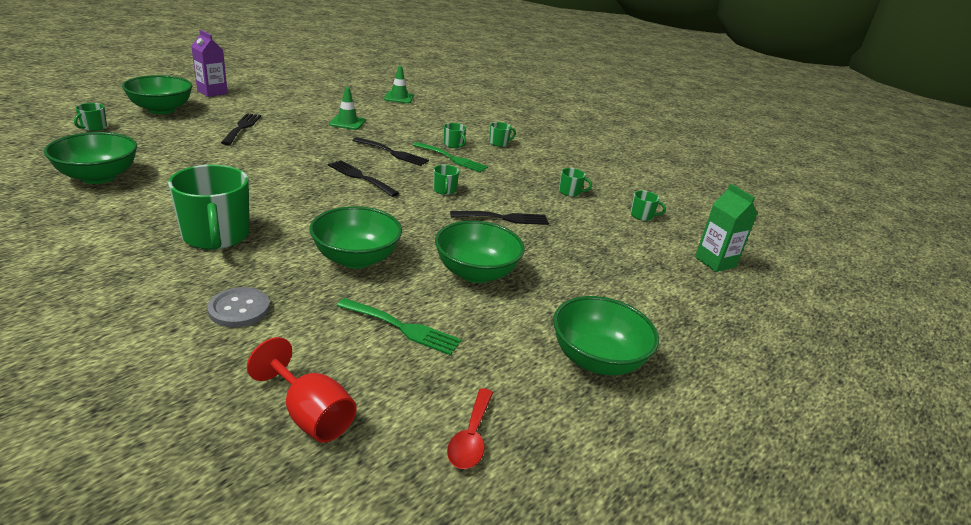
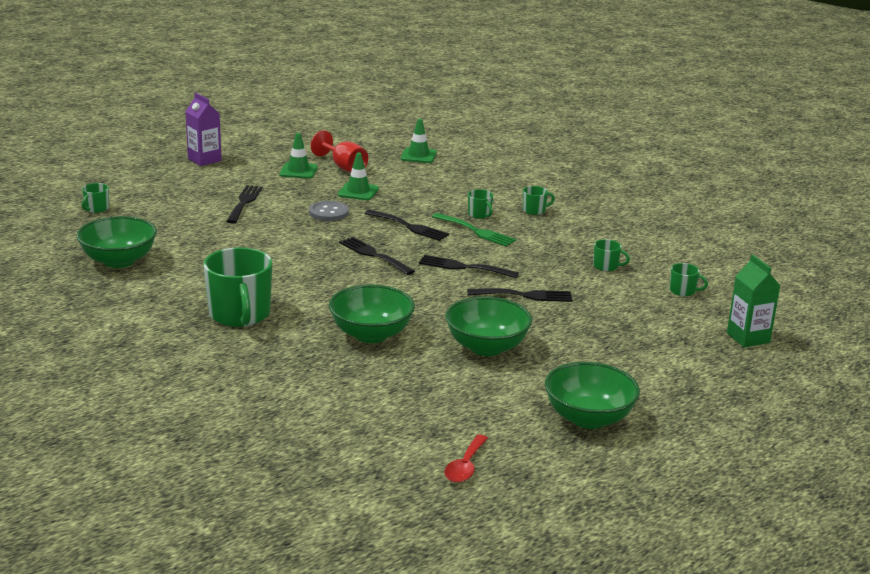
camera: 10 degrees right, 5 degrees down
(161, 109) = (156, 184): green bowl -> none
(239, 309) = (271, 375): grey button -> grey button (328, 212)
(295, 104) = (298, 171): none -> green traffic cone
(310, 415) = (337, 448): red goblet -> red goblet (343, 167)
(402, 328) = (413, 391): green fork -> none
(444, 190) = (463, 267): green mug -> black fork

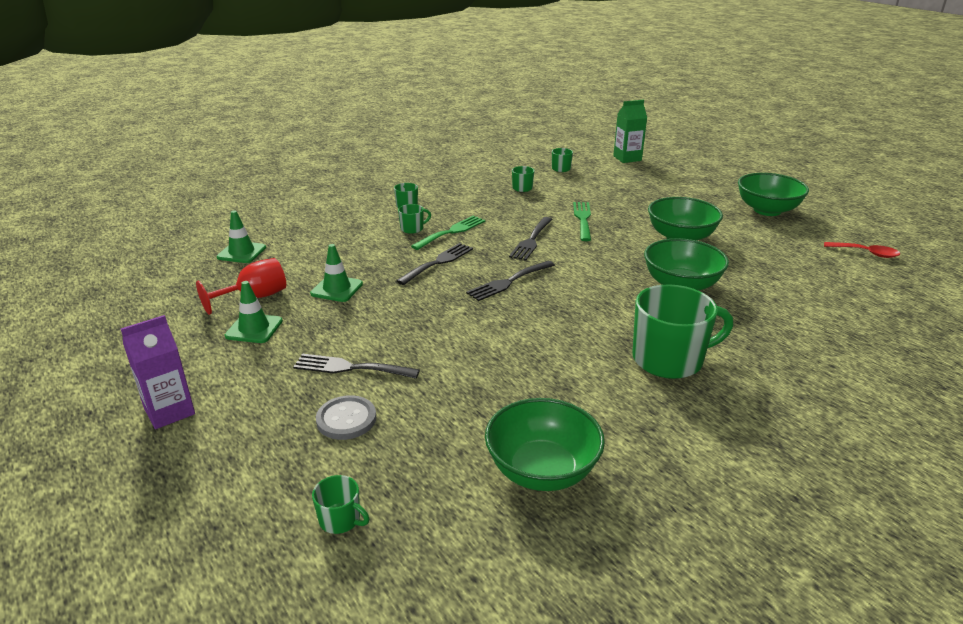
camera: 85 degrees left, 5 degrees up
(328, 212) = (394, 307): grey button -> grey button (346, 419)
(525, 295) = (582, 219): black fork -> green fork

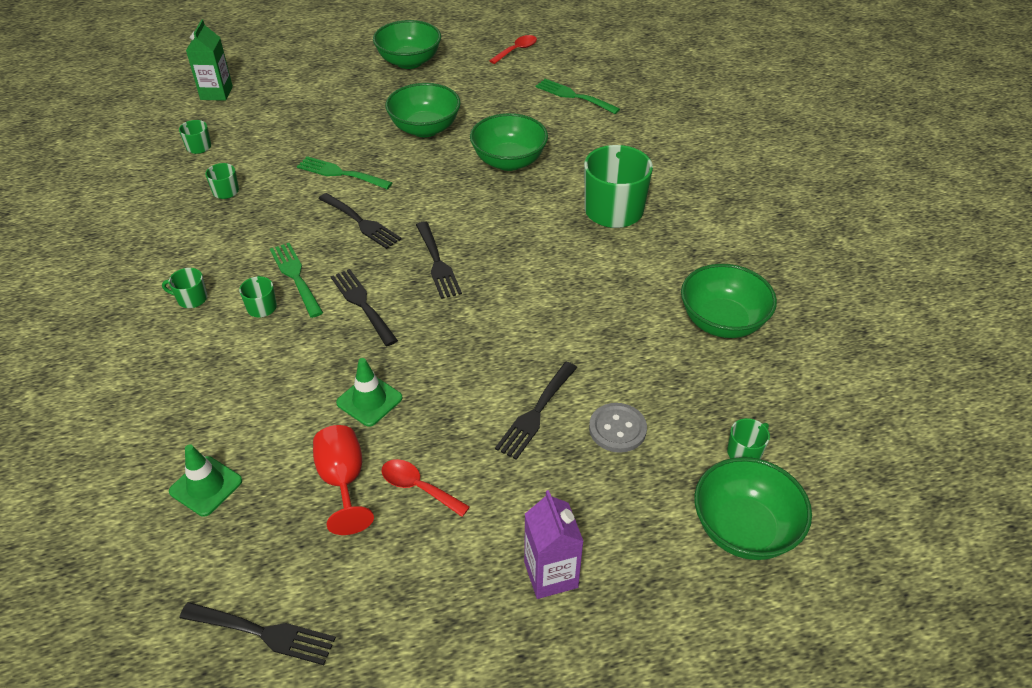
camera: 70 degrees left, 15 degrees up
(123, 301) = (264, 633): none -> black fork
(230, 534) = (744, 529): none -> green bowl
(254, 328) = (418, 487): green traffic cone -> red spoon
(835, 299) = (573, 96): none -> green fork

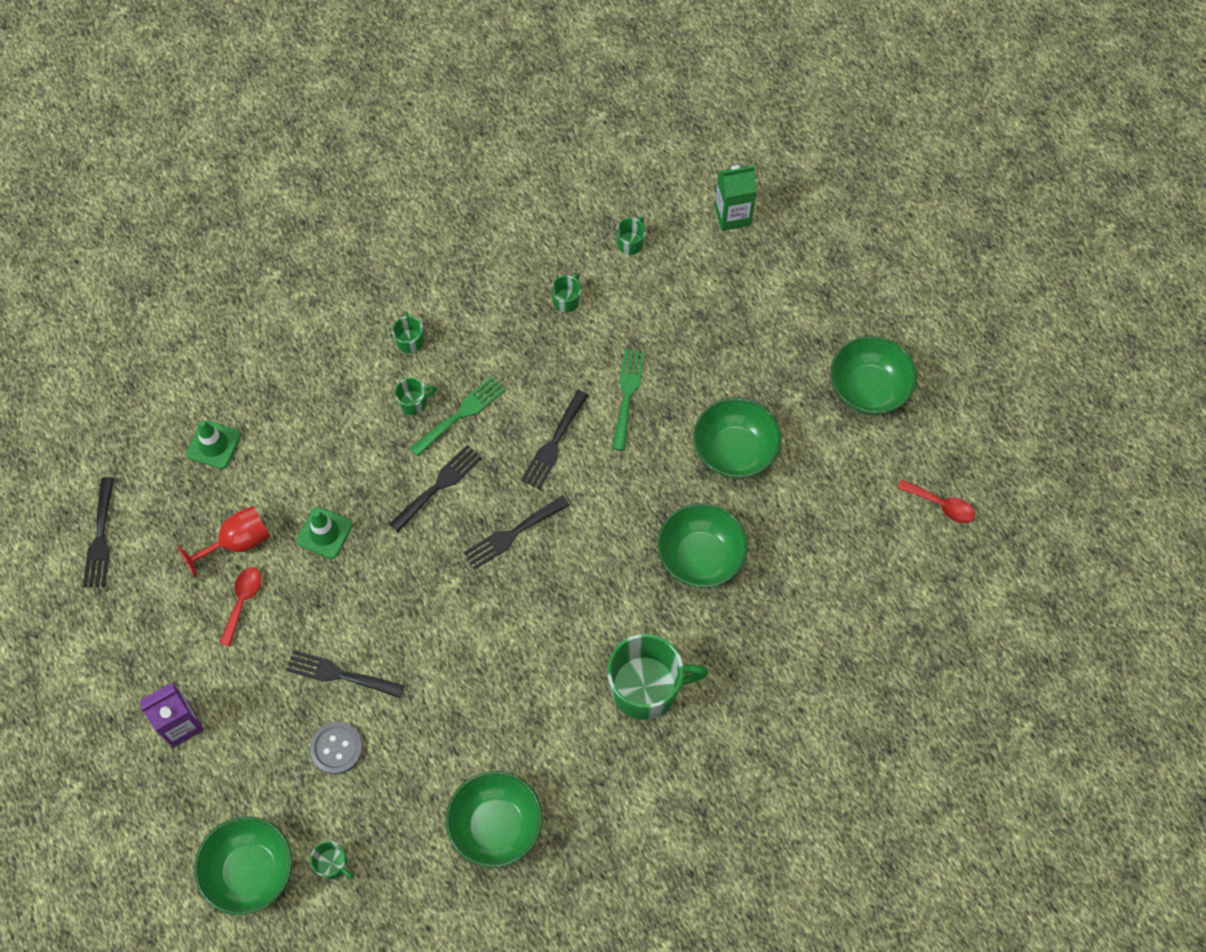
camera: 75 degrees right, 20 degrees up
(573, 96) = (858, 597): green fork -> none

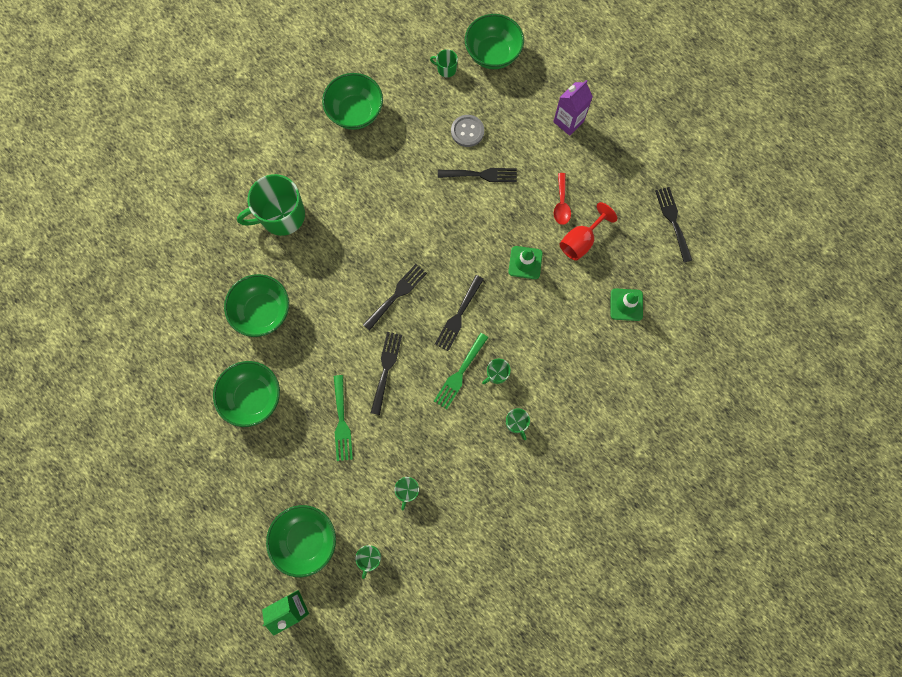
camera: 165 degrees right, 10 degrees up
(868, 389) = (160, 475): green bowl -> green bowl (306, 539)
(941, 505) = (96, 394): red spoon -> none

